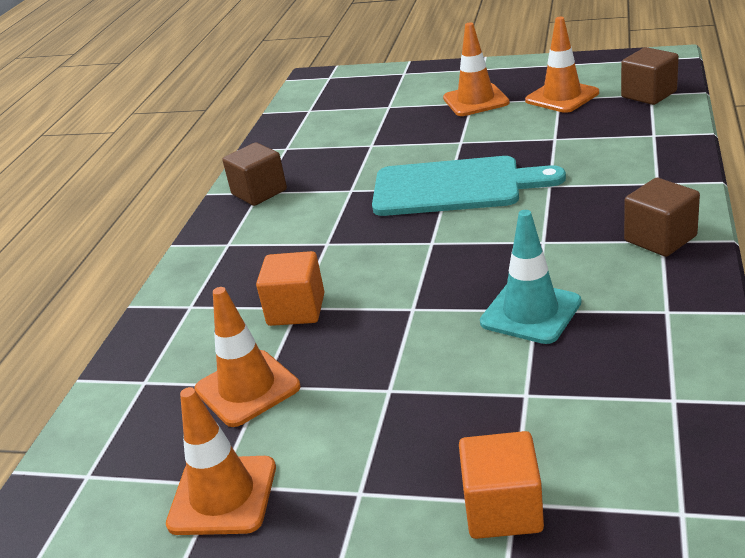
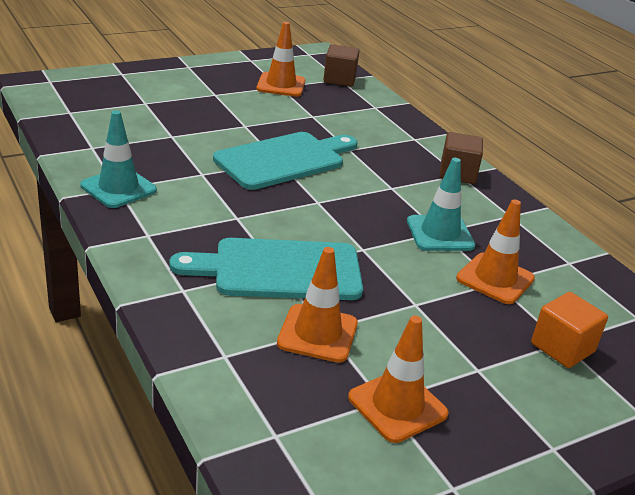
camera: 50 degrees left, 0 degrees up
(259, 192) = (118, 188): brown cube -> turquoise traffic cone
(296, 309) = (279, 270): orange cube -> turquoise cutting board
(475, 100) = (216, 92): orange traffic cone -> orange traffic cone (495, 279)

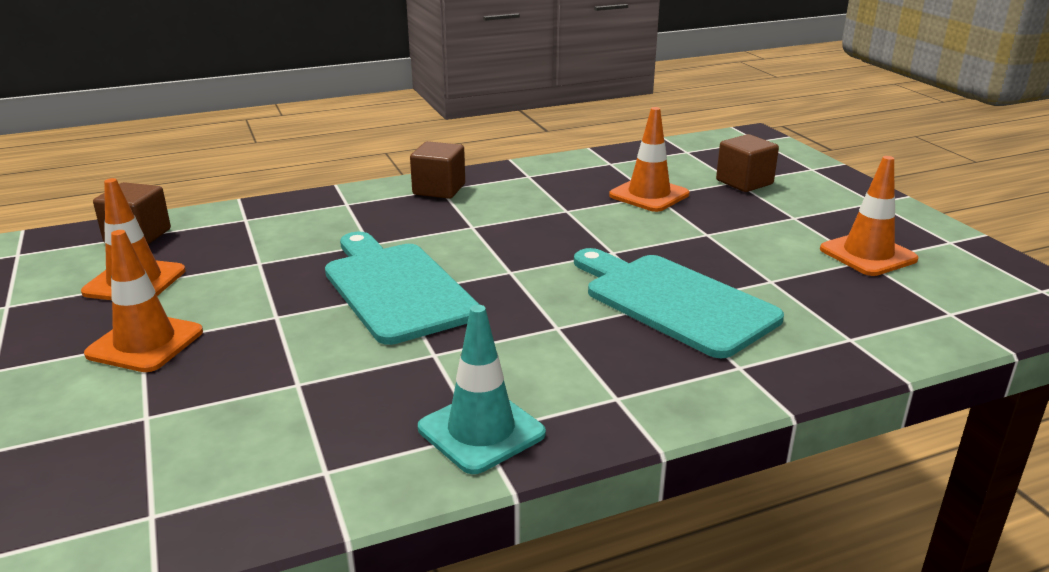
camera: 80 degrees left, 5 degrees down
(279, 270) = (673, 301): turquoise cutting board -> turquoise cutting board turned 135 degrees clockwise
(317, 333) = (782, 285): orange traffic cone -> orange traffic cone (145, 343)
(440, 234) = (572, 210): turquoise traffic cone -> none
(562, 348) = (744, 182): orange cube -> brown cube

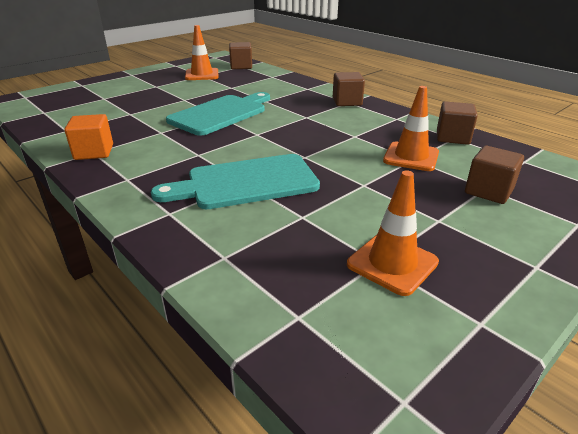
camera: 70 degrees right, 5 degrees up
(145, 343) = (154, 86): orange traffic cone -> none
(481, 431) = (94, 152): turquoise traffic cone -> orange cube
(609, 163) = (452, 137): none -> brown cube
(673, 301) = (246, 183): turquoise cutting board -> turquoise cutting board turned 135 degrees counterclockwise

